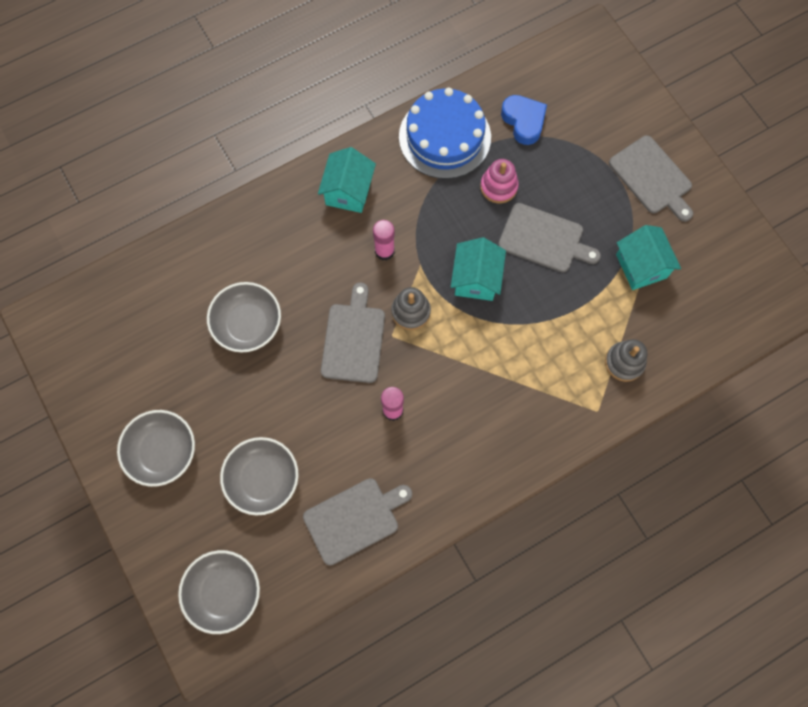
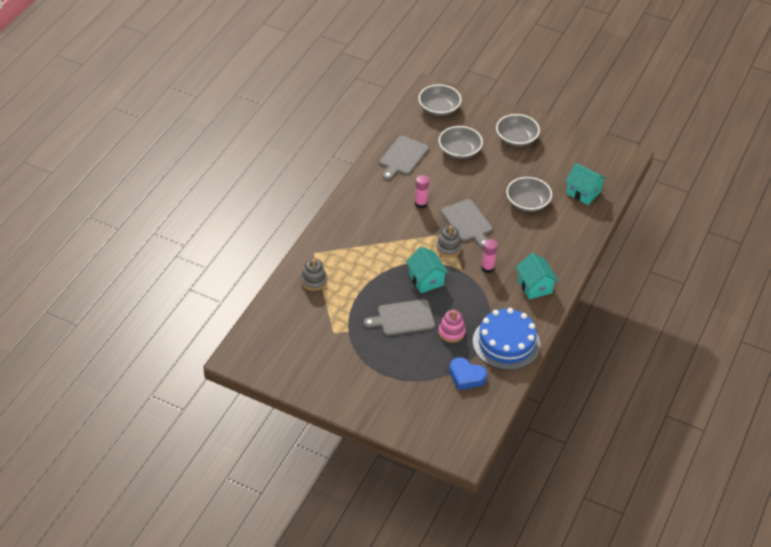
camera: 145 degrees right, 25 degrees down
(641, 266) = (336, 332): turquoise house -> turquoise house (583, 192)
(652, 178) = (362, 385): grey cutting board -> none

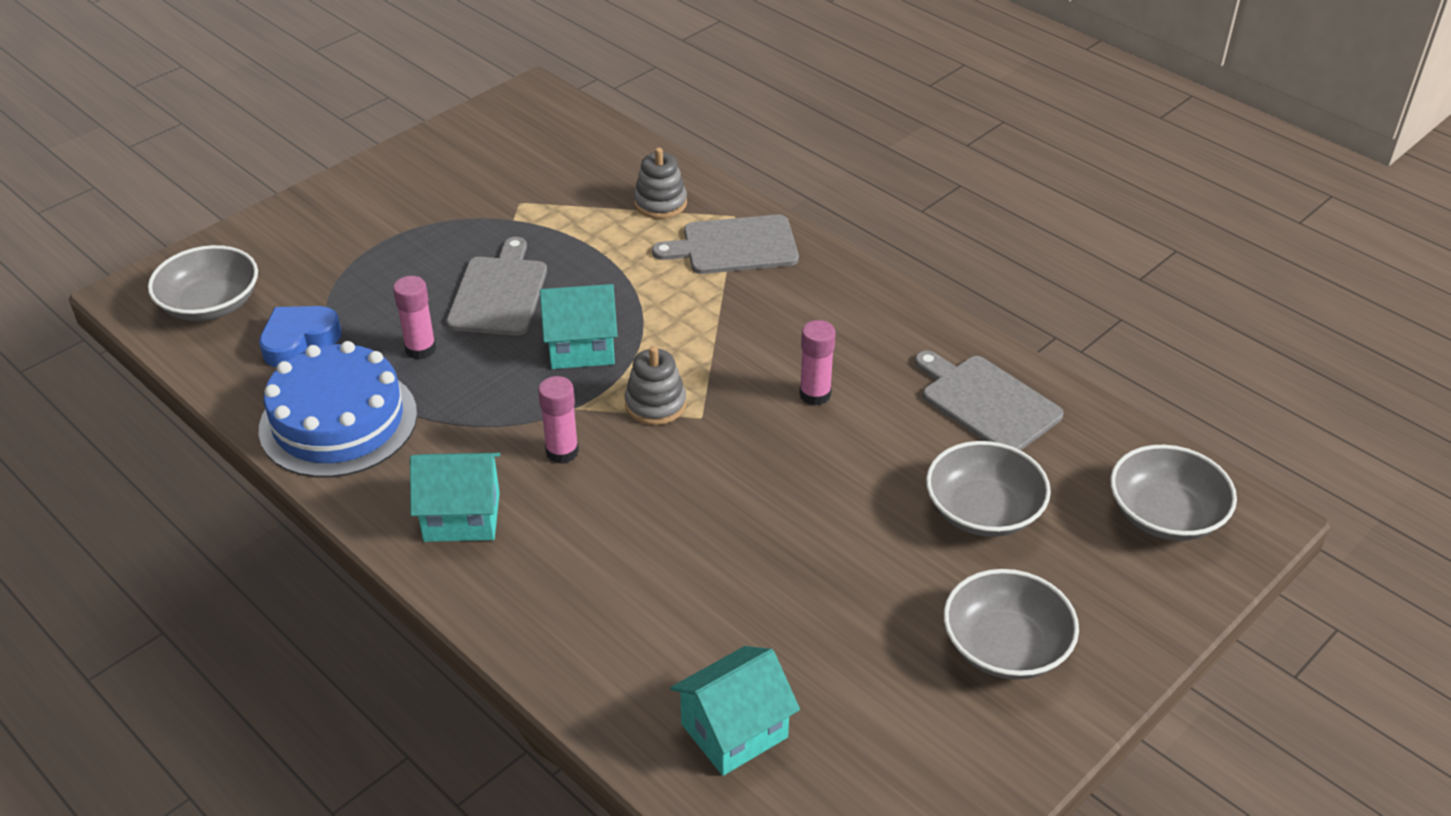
camera: 110 degrees right, 5 degrees down
(451, 332) = (420, 349): pink stacking toy -> pink glue stick
(467, 222) = (721, 457): grey cutting board -> grey cutting board (734, 246)
(527, 203) = (742, 591): grey bowl -> grey bowl (211, 304)

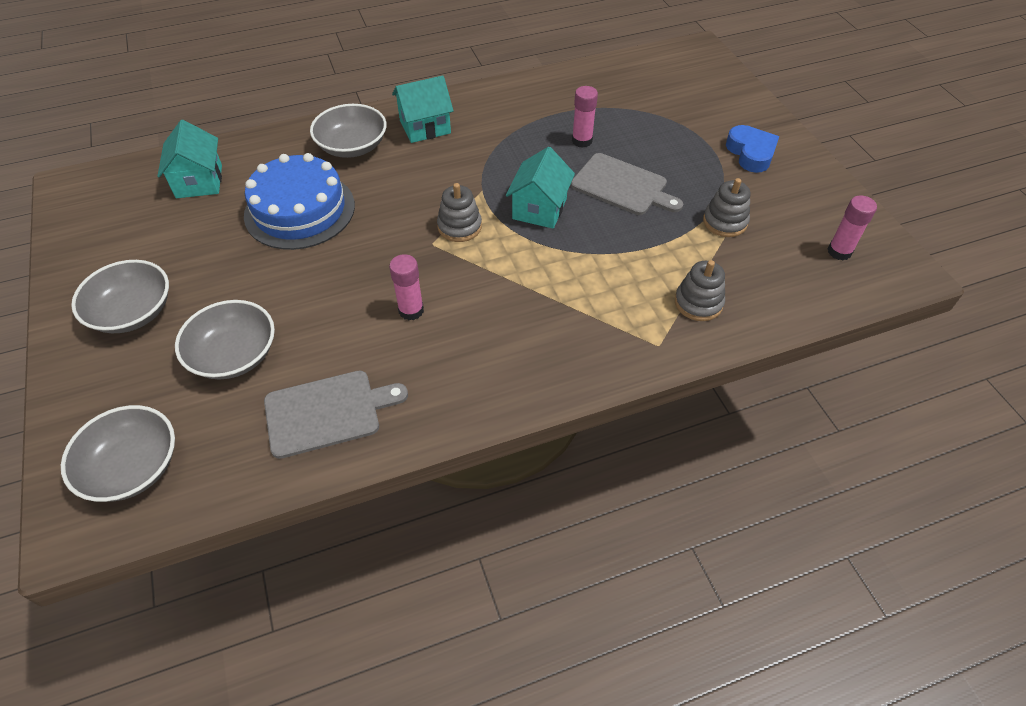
camera: 115 degrees right, 10 degrees up
(211, 304) = (674, 72): grey bowl -> grey bowl (352, 146)
(299, 341) = (618, 98): blue heart -> blue heart (751, 153)
(338, 421) = (535, 100): blue cake -> blue cake (299, 210)
(462, 517) = (425, 127): turquoise house -> turquoise house turned 45 degrees clockwise
(522, 208) = (725, 222): none -> grey stacking toy
(562, 452) = (447, 175): pink glue stick -> pink glue stick (839, 251)
(734, 246) = (615, 329): grey cutting board -> none

